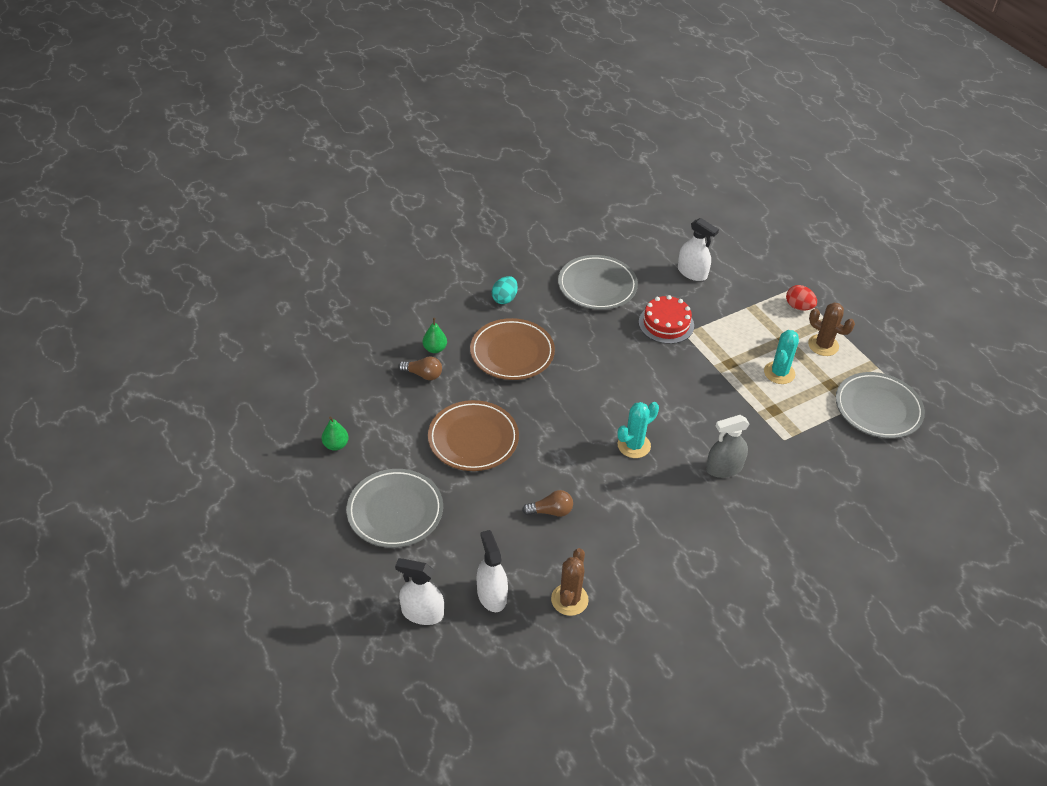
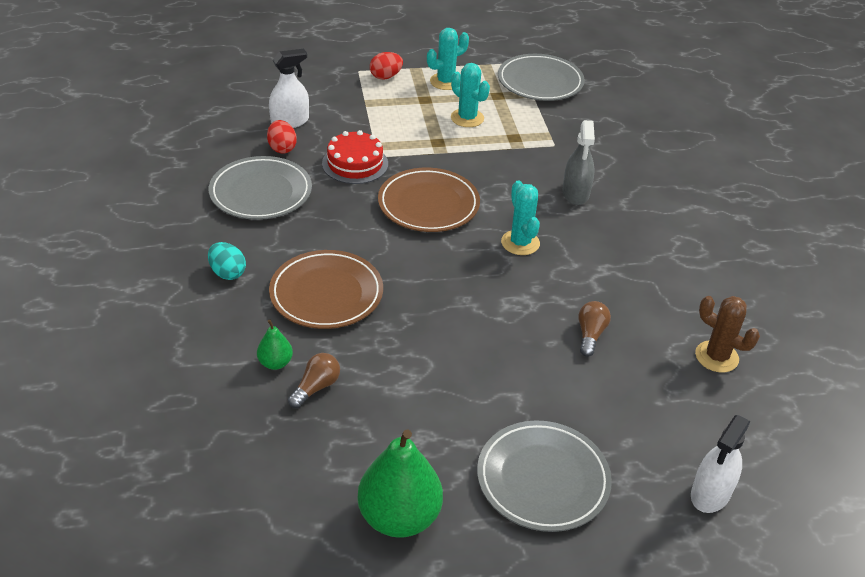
camera: 70 degrees left, 5 degrees down
(336, 445) = (399, 517): green pear -> green pear, size x2.07
(473, 439) = (452, 369): brown plate -> brown plate (428, 204)
(491, 595) = (697, 420): white spray bottle -> none
(656, 279) = (282, 148): none -> red egg
(823, 345) = (445, 82): brown cactus -> turquoise cactus

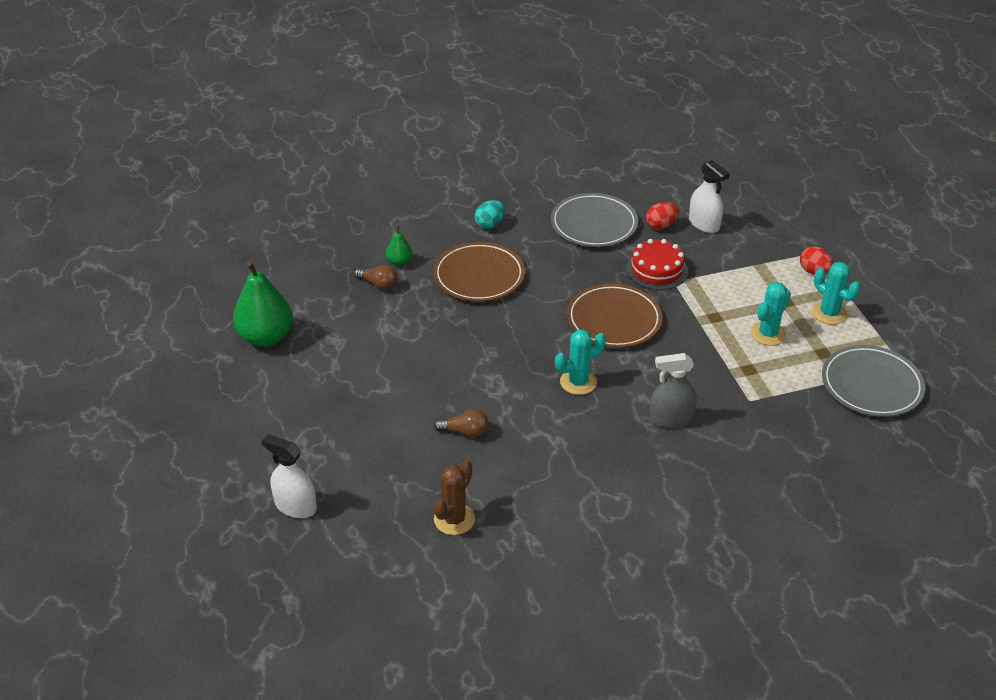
camera: 85 degrees right, 0 degrees up
(542, 479) = (303, 407): grey plate -> none

